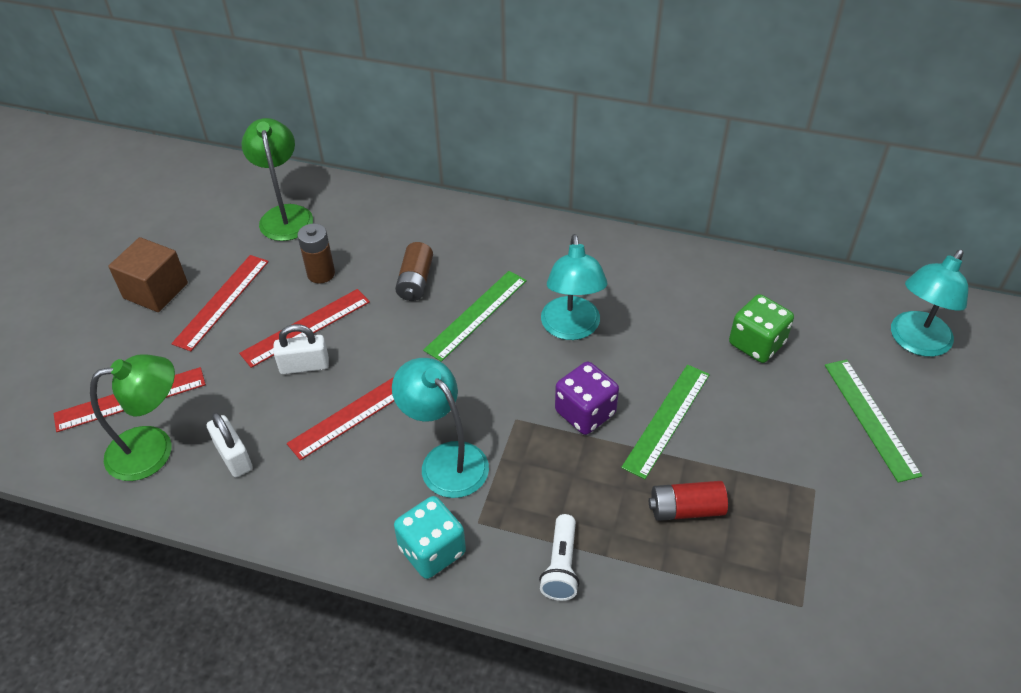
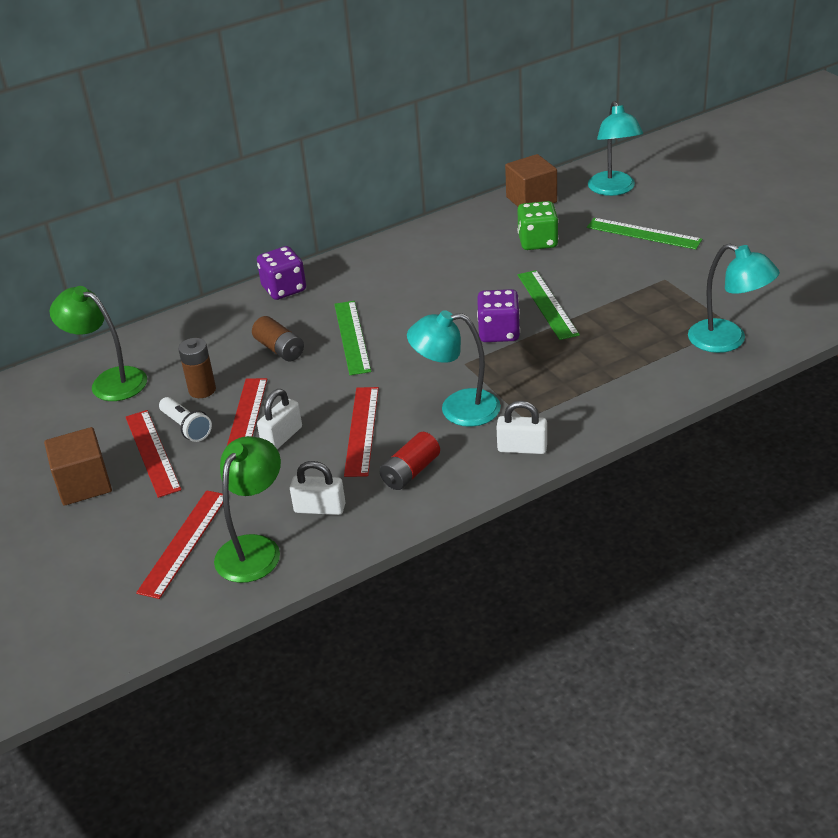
camera: 45 degrees left, 10 degrees down
(432, 551) = (522, 448): turquoise dice -> white padlock
(497, 225) = (284, 289): none -> purple dice
(561, 566) = (600, 399): white flashlight -> white flashlight (186, 427)
(571, 328) = (423, 304): turquoise lamp -> turquoise lamp (727, 341)
(686, 509) = (620, 331): red battery -> red battery (410, 472)
(817, 292) = (531, 200): none -> brown cube

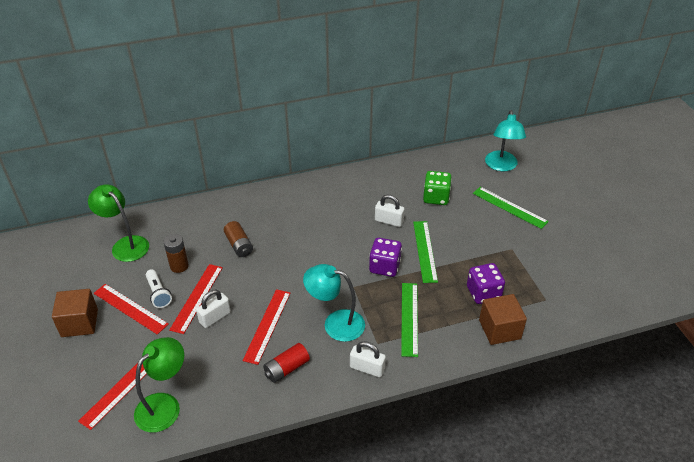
camera: 10 degrees right, 5 degrees up
(152, 452) = (130, 308): red ruler -> red ruler turned 45 degrees counterclockwise
(284, 289) = (259, 197): purple dice -> purple dice (483, 293)
(320, 508) = (217, 383): white padlock -> white padlock (389, 221)
(352, 337) = (288, 247): green ruler -> green ruler (409, 318)
(531, 200) = (443, 162): brown cube -> brown cube (499, 329)
(727, 341) = (538, 312): turquoise lamp -> none

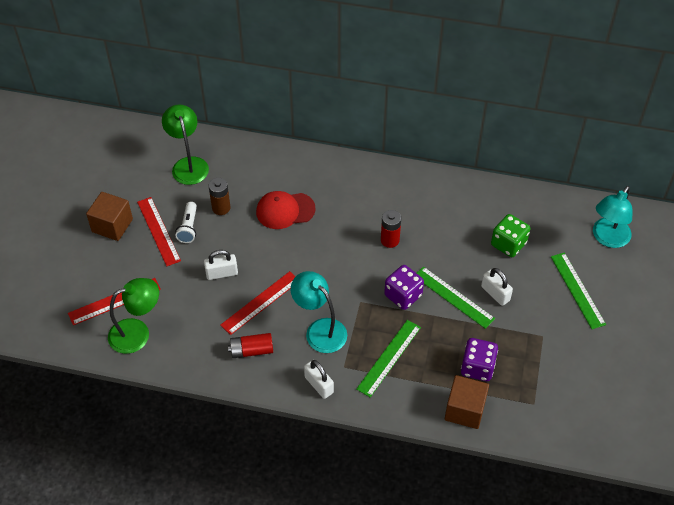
camera: 30 degrees right, 10 degrees up
(197, 297) = (218, 247): red ruler -> none
(239, 245) = (285, 210): brown battery -> red cap
(343, 231) = (390, 240): none -> red battery
(389, 221) = (441, 249): white padlock -> white padlock (495, 293)
(424, 251) = (453, 297): green ruler -> green ruler turned 75 degrees counterclockwise

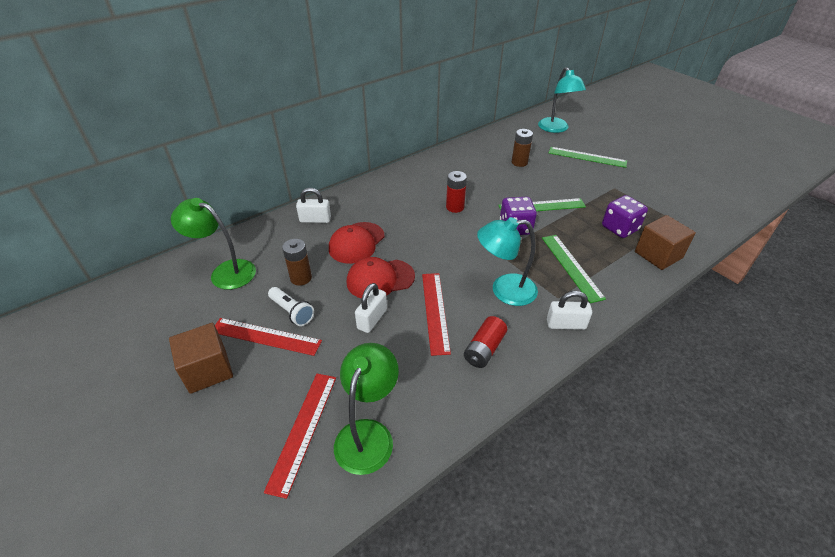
camera: 50 degrees left, 10 degrees down
(261, 251) = (380, 279): none -> red cap
(495, 293) = (557, 188): white padlock -> white padlock (315, 219)
(508, 244) = (519, 162): green dice -> brown battery

